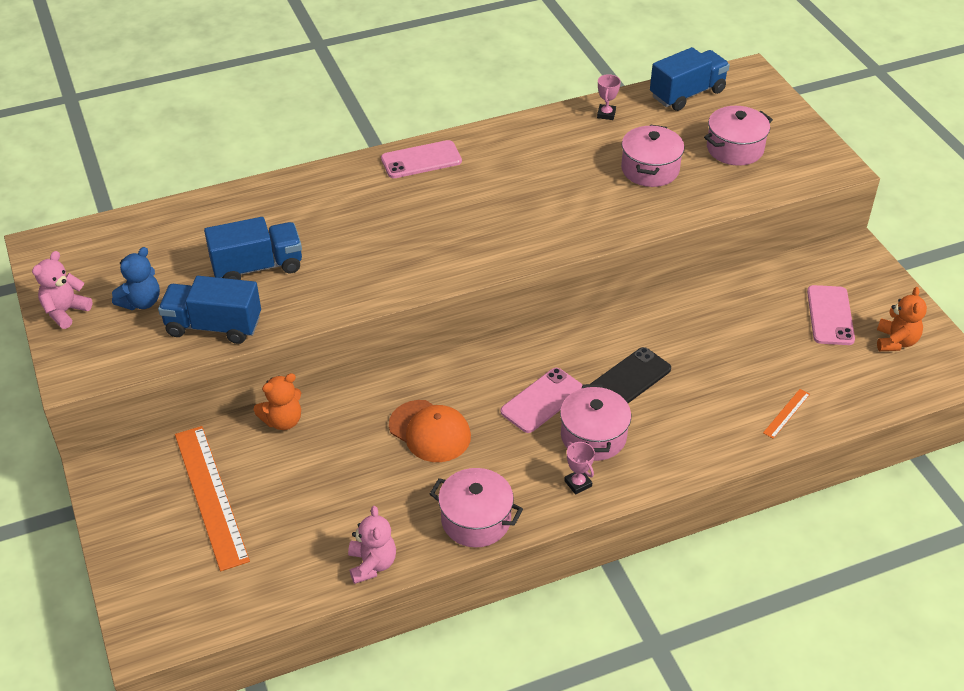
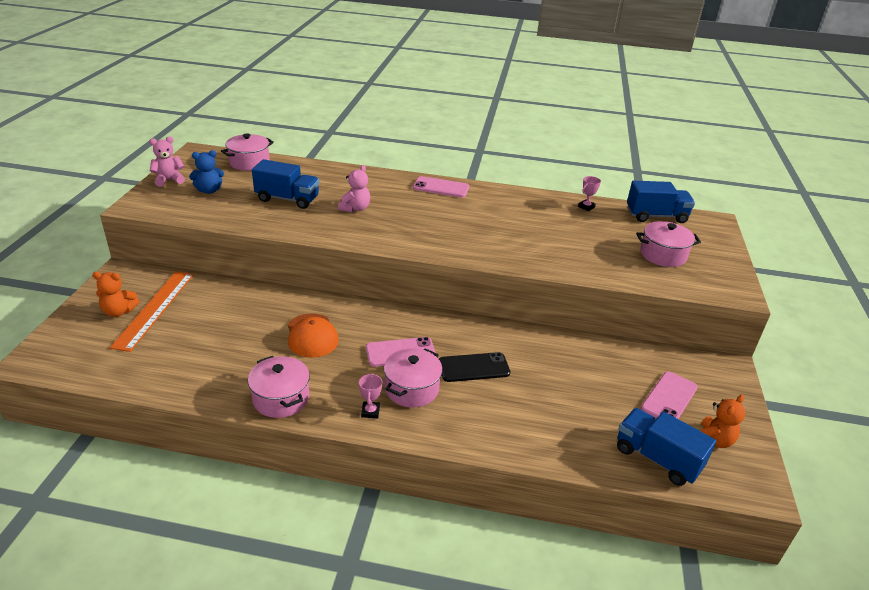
camera: 30 degrees right, 10 degrees down
(213, 326) = (229, 215): blue truck -> blue truck (657, 458)
(283, 421) = (237, 291): orange teddy bear -> orange teddy bear (119, 311)
(372, 564) = (191, 390): pink teddy bear -> pink teddy bear (355, 208)
(650, 169) = (586, 243): pink pot -> pink pot (249, 162)
(786, 413) = (572, 445): orange ruler -> none

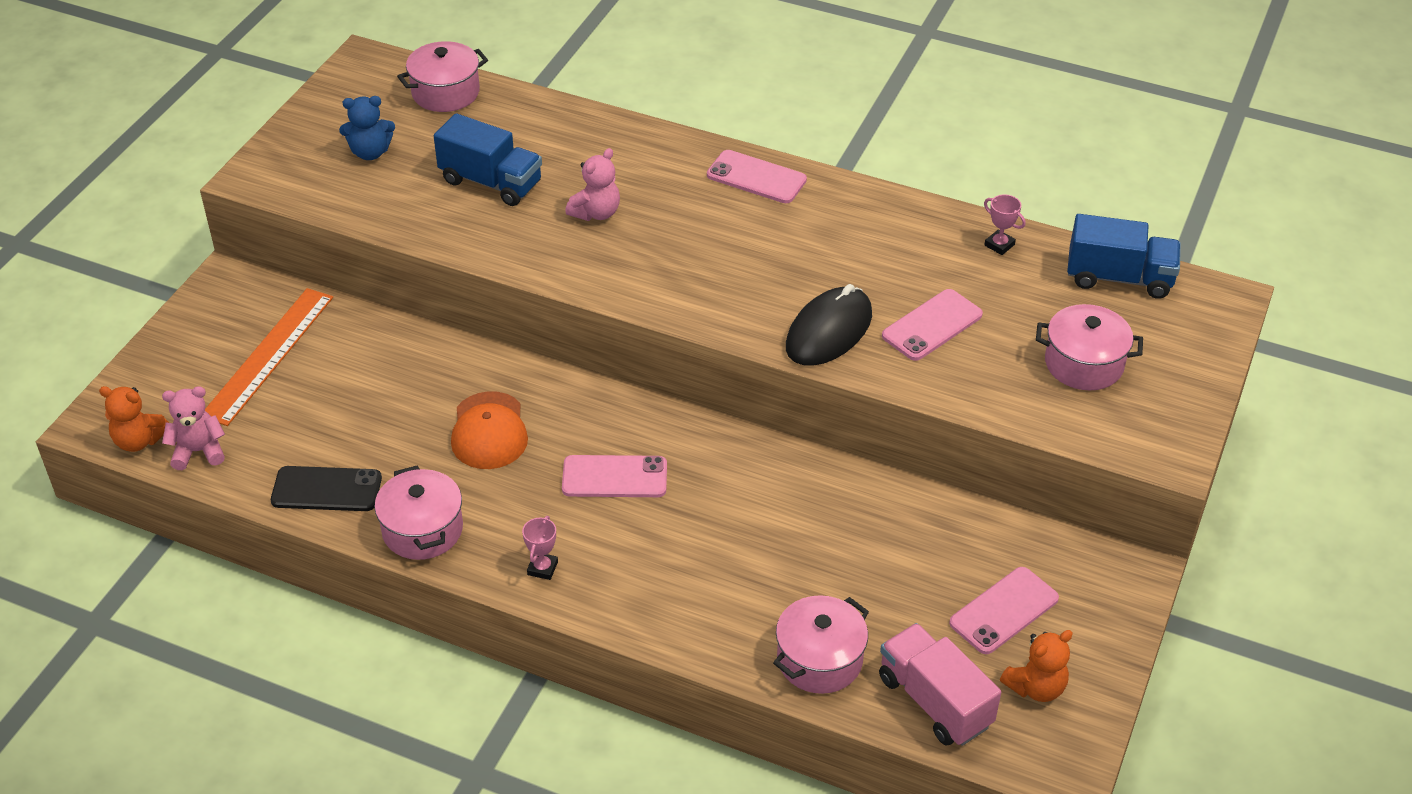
camera: 15 degrees right, 10 degrees up
(119, 311) = (217, 354): orange teddy bear -> orange teddy bear (139, 441)
(169, 180) = (311, 124): pink teddy bear -> pink teddy bear (198, 451)
(412, 389) = (613, 541): pink pot -> pink pot (819, 660)
(474, 367) = (718, 518): black phone -> black phone (326, 489)
(514, 252) = (828, 331): none -> black mouse
(571, 245) = (932, 325): none -> pink phone
(586, 207) = (999, 245): pink trophy -> pink trophy turned 75 degrees clockwise
(657, 458) = (934, 701): blue truck -> pink truck

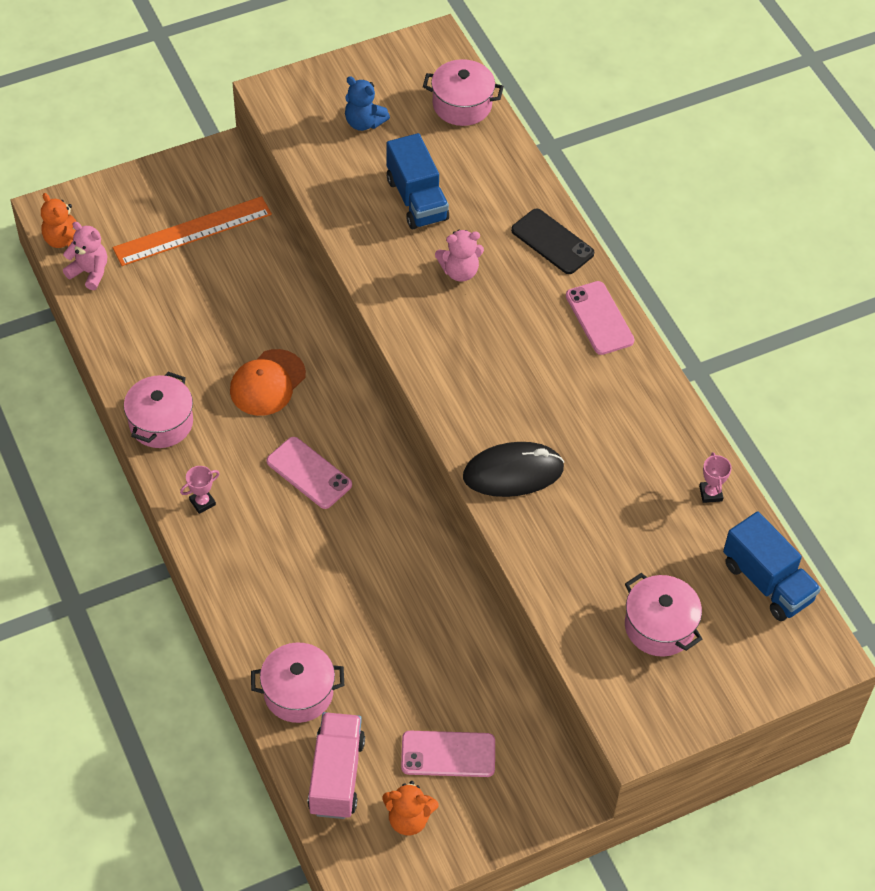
camera: 40 degrees right, 10 degrees up
(326, 489) = (134, 353): black phone -> black phone (552, 242)
(932, 325) = (588, 520): pink phone -> none

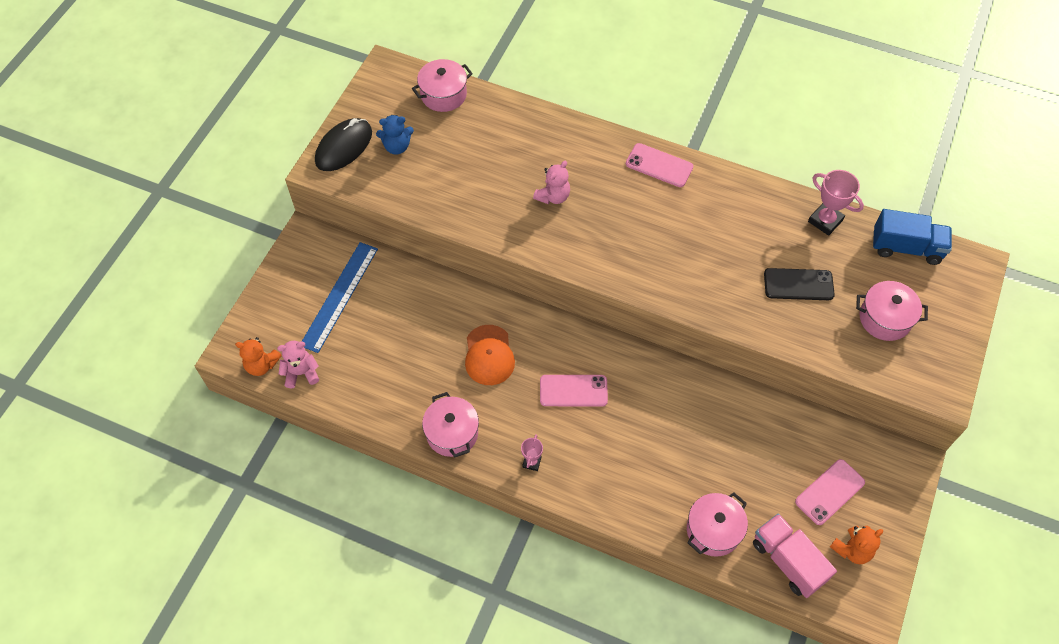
camera: 40 degrees left, 5 degrees up
(192, 231) = (339, 296): orange ruler -> blue ruler
(416, 199) = (480, 171): blue truck -> none
(513, 472) = (714, 293): black mouse -> black mouse (344, 147)
(552, 242) = (584, 140): black phone -> black phone (798, 284)
(710, 493) = (825, 221): pink trophy -> pink trophy, size x1.72

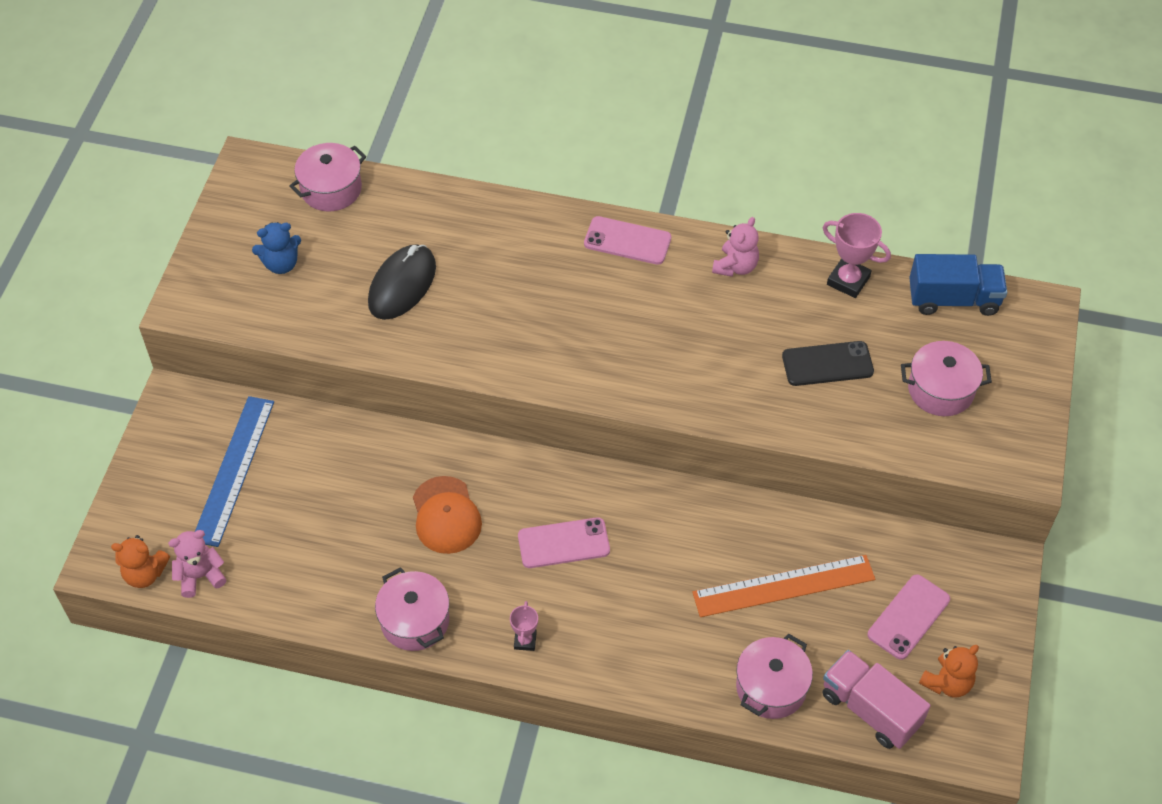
camera: 10 degrees left, 5 degrees down
(344, 147) = (210, 274): black mouse -> black mouse (402, 285)
(553, 196) = (497, 299): pink teddy bear -> pink teddy bear (735, 266)
(736, 451) = (784, 586): none -> orange ruler

